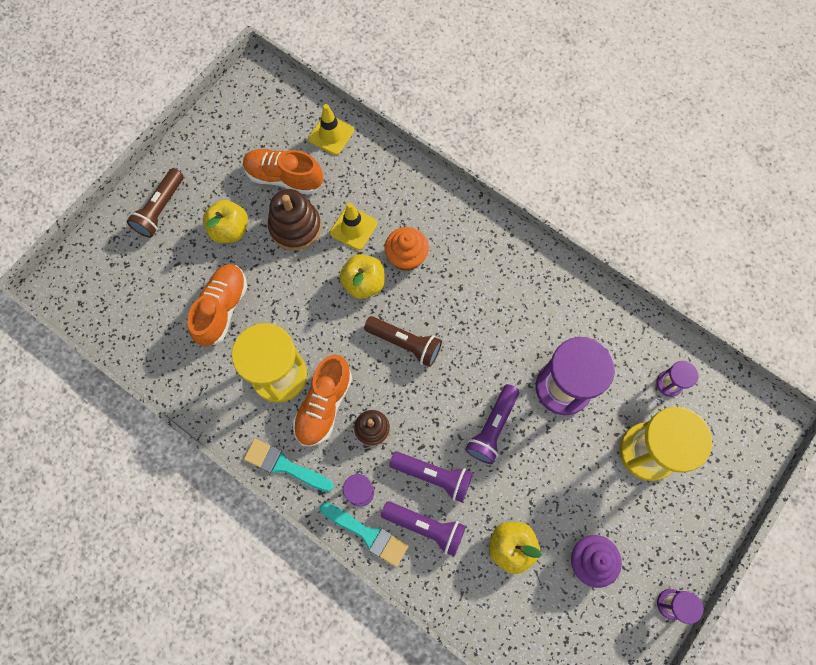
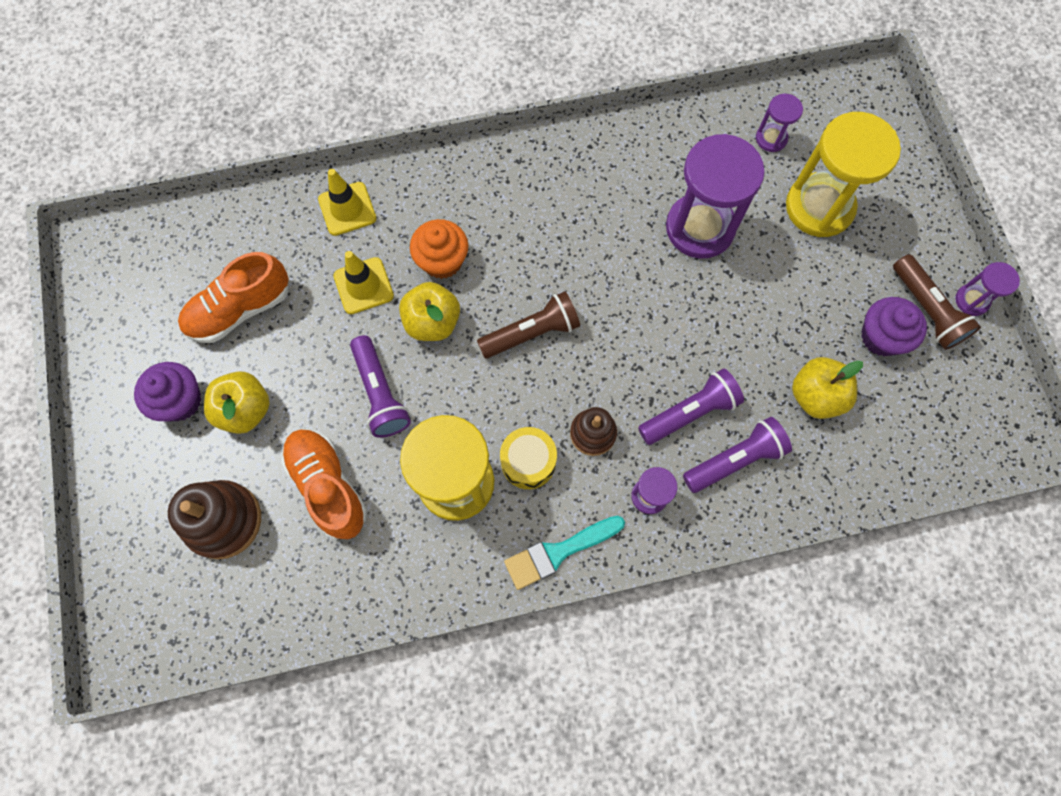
camera: 50 degrees left, 0 degrees up
(160, 209) = (147, 465): brown flashlight -> brown flashlight (926, 309)
(208, 193) = (180, 401): none -> purple cupcake
(295, 227) = (307, 341): brown stacking toy -> brown stacking toy (223, 520)
(324, 405) = (528, 462): orange shoe -> yellow drum
(331, 135) = (238, 227): yellow traffic cone -> yellow traffic cone (347, 209)
(367, 534) = (698, 522): turquoise brush -> none
(492, 427) = (686, 320): purple flashlight -> purple flashlight (380, 393)

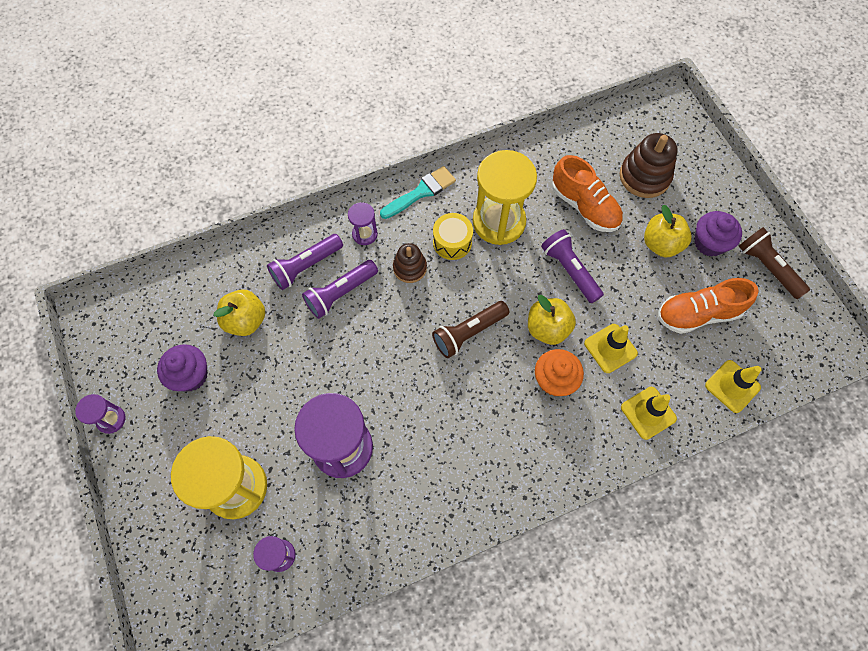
camera: 170 degrees right, 5 degrees down
(239, 221) = (732, 386): none -> yellow traffic cone
(240, 309) = (697, 314): orange shoe -> orange shoe turned 150 degrees counterclockwise
(926, 309) = (151, 405): brown flashlight -> brown flashlight (767, 268)

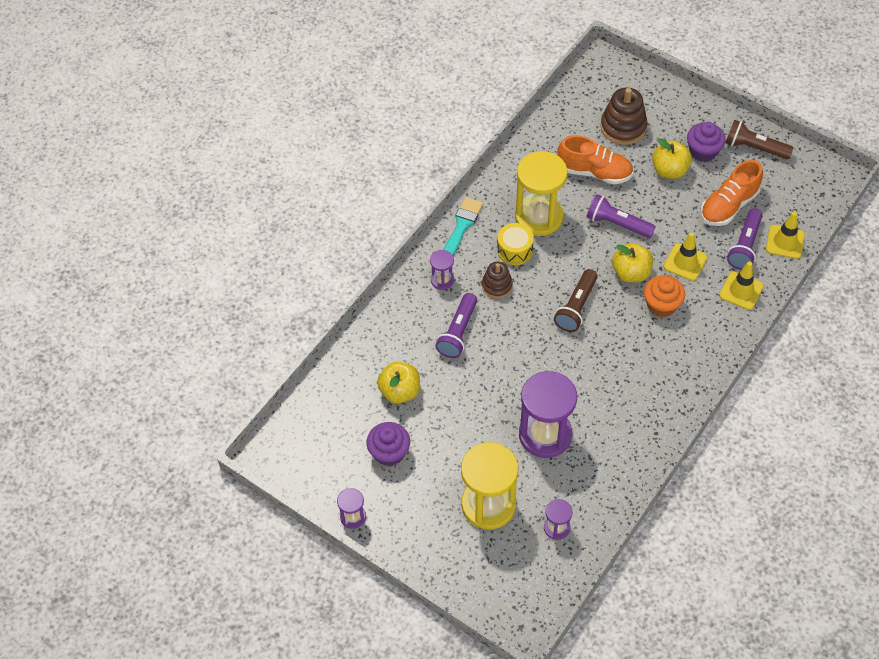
camera: 30 degrees left, 10 degrees down
(306, 266) = (415, 328): purple flashlight -> purple flashlight (745, 246)

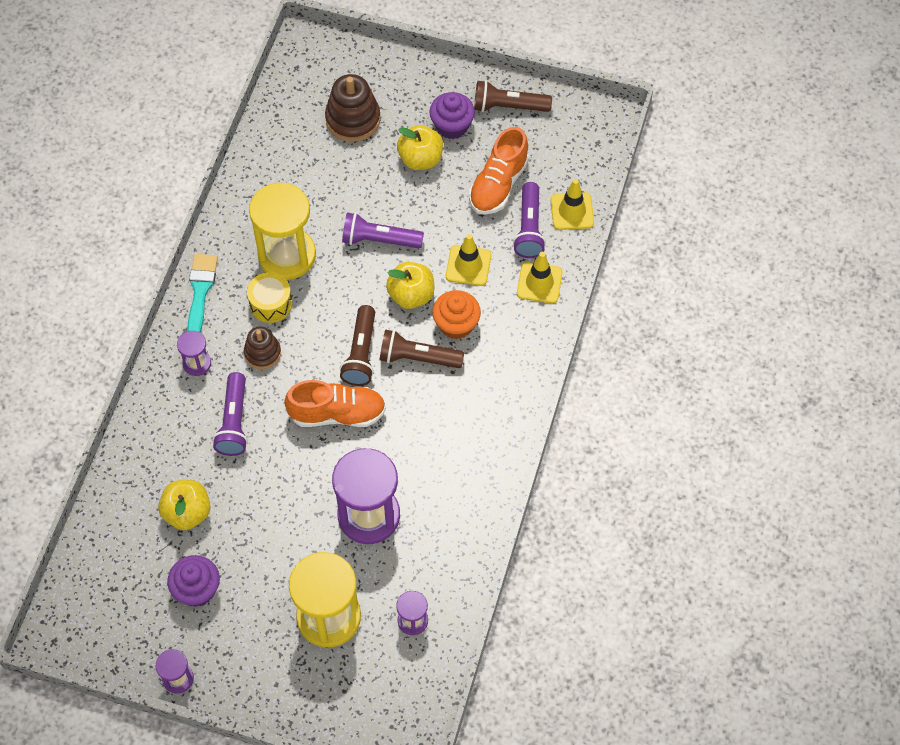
camera: 20 degrees left, 5 degrees up
(594, 172) = (335, 183): orange shoe -> orange shoe (337, 413)
(622, 323) = (418, 358): none -> brown flashlight

